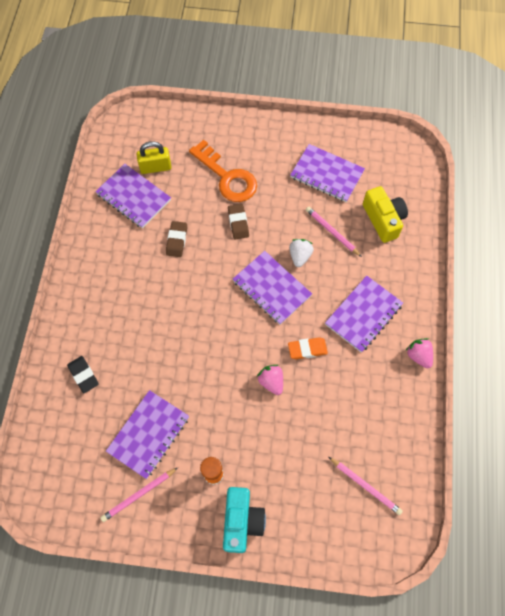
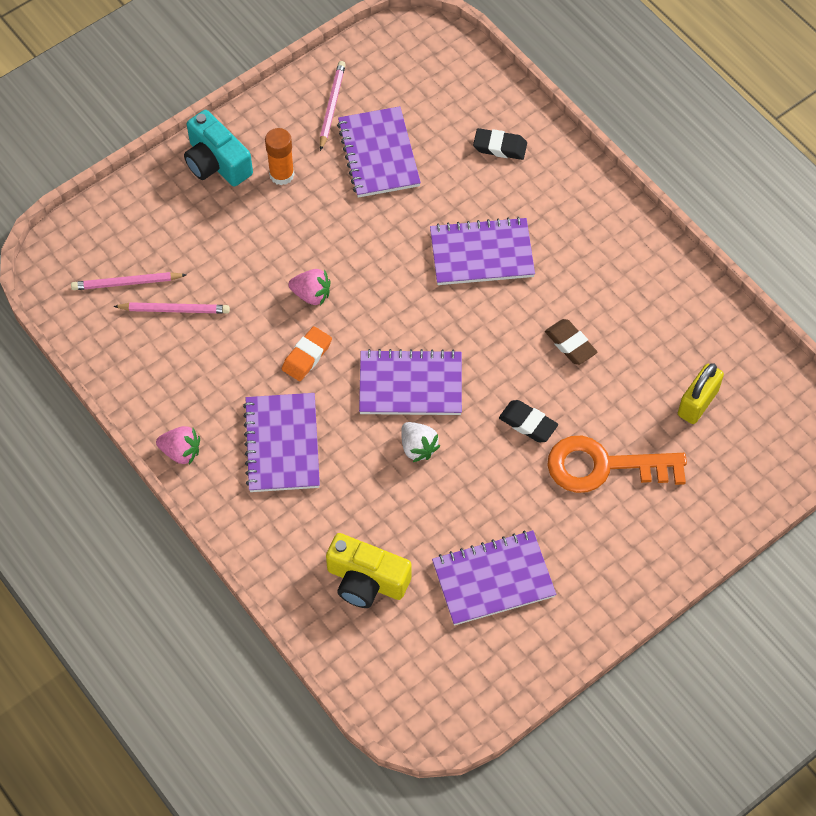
camera: 135 degrees right, 5 degrees down
(133, 197) = (676, 348): purple notebook -> purple notebook (481, 254)
(238, 223) = (528, 423): brown eraser -> black eraser
(332, 232) = (411, 509): pink pencil -> pink pencil (174, 310)

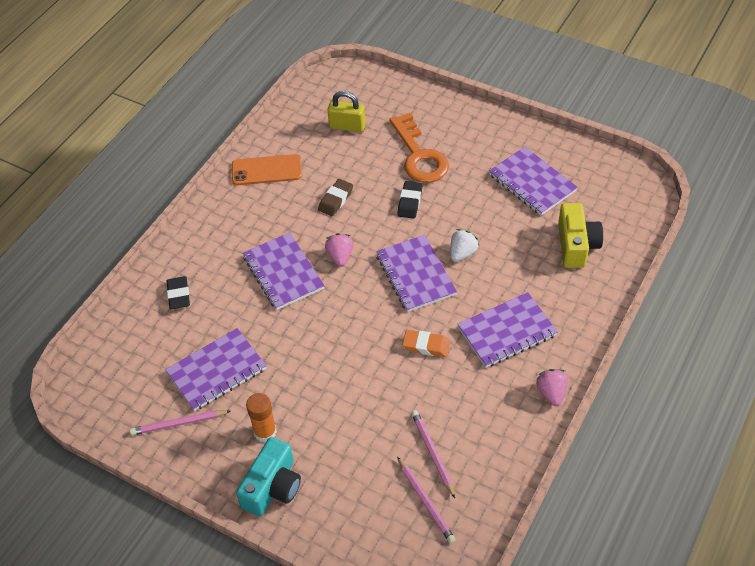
camera: 110 degrees left, 10 degrees down
(311, 294) = (371, 364): pink strawberry -> pink strawberry (340, 256)
(656, 287) = (267, 170): none -> orange phone

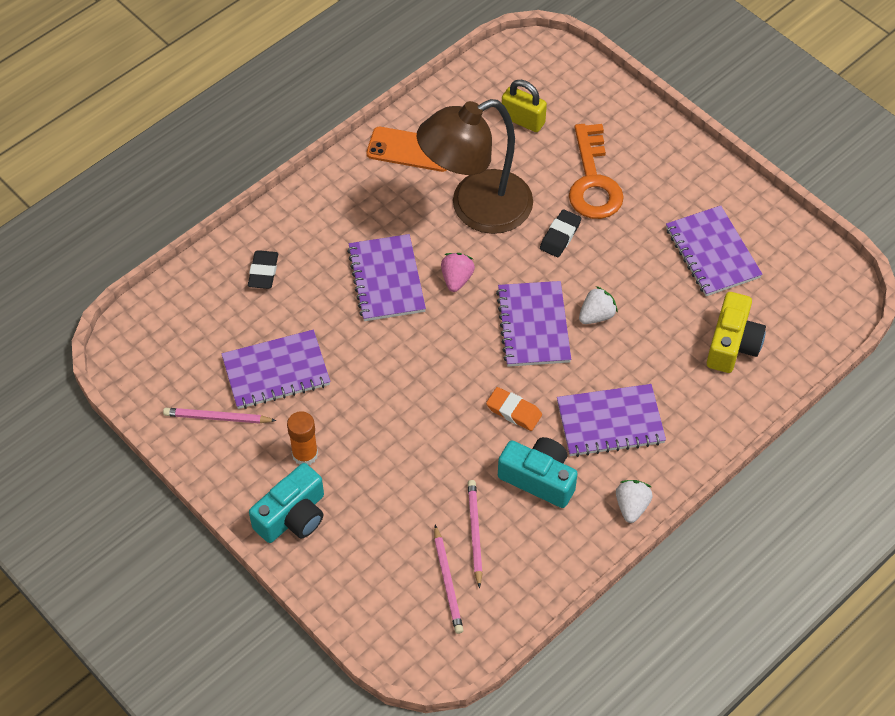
camera: 15 degrees right, 5 degrees up
(335, 200) = (476, 209): brown eraser -> brown lamp
(468, 393) = (539, 478): none -> turquoise camera
(551, 393) = (631, 506): pink strawberry -> white strawberry

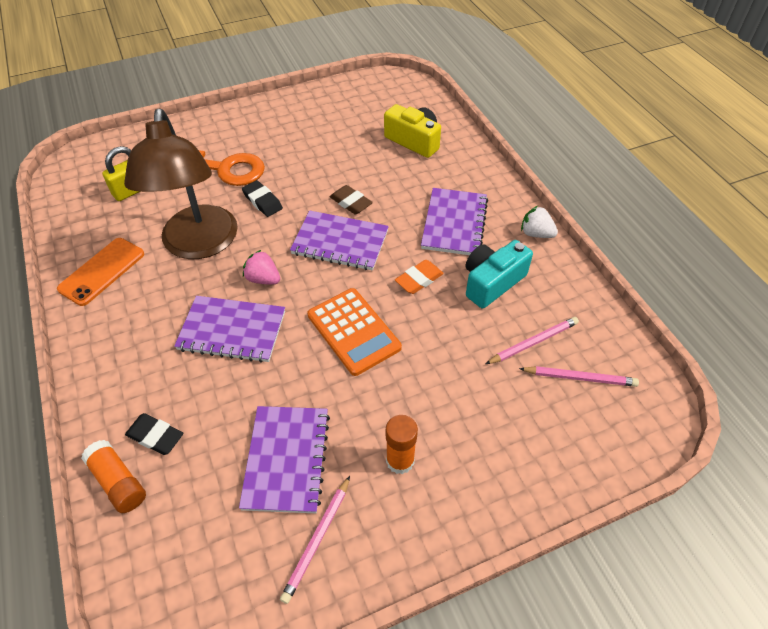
camera: 70 degrees left, 5 degrees down
(217, 267) = (118, 482): none -> orange glue stick
(293, 516) = (471, 494): turquoise camera -> none
(425, 375) = (353, 331): none -> orange calculator
(475, 533) = (533, 342): pink pencil -> pink pencil turned 135 degrees clockwise
(596, 315) = (351, 202): white strawberry -> brown eraser
(712, 253) = (331, 128): purple notebook -> none

